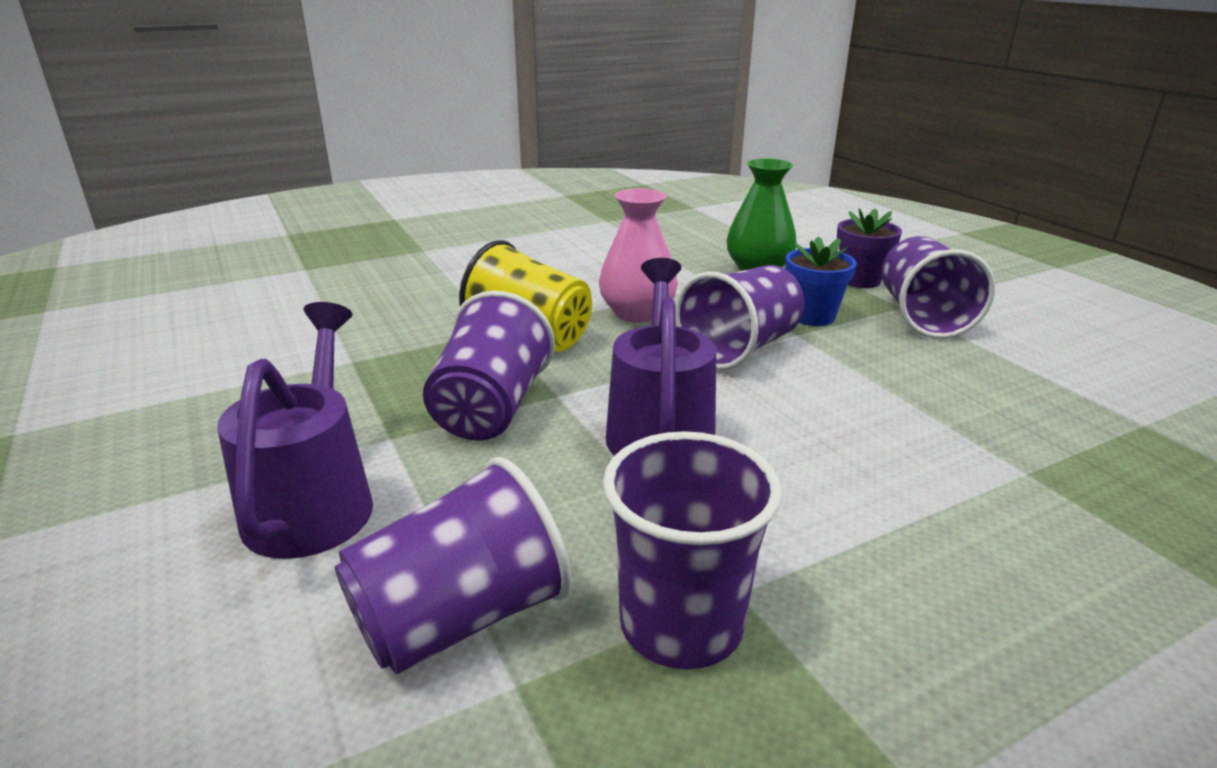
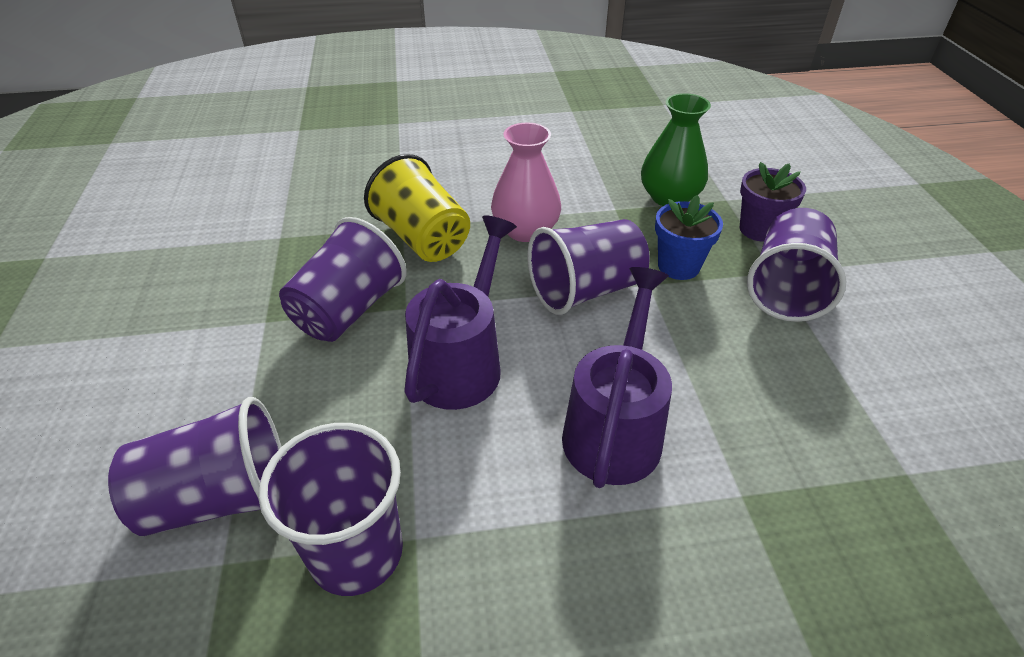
camera: 20 degrees right, 15 degrees up
(314, 500) = (187, 366): purple watering can -> purple watering can (615, 427)

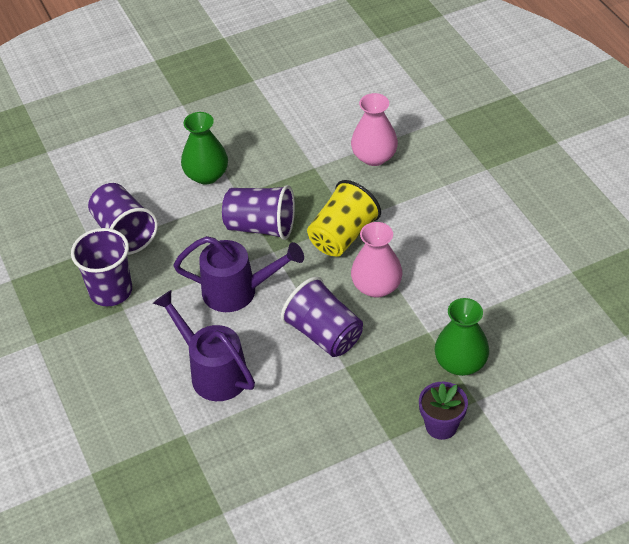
camera: 75 degrees right, 5 degrees up
(186, 349) = (206, 175): none -> green vase
(309, 187) = (374, 157): none -> pink vase
(615, 427) = (213, 371): purple watering can -> purple watering can turned 135 degrees counterclockwise
(678, 266) = (372, 380): blue flower pot -> none
(786, 289) = (372, 447): purple cup -> none

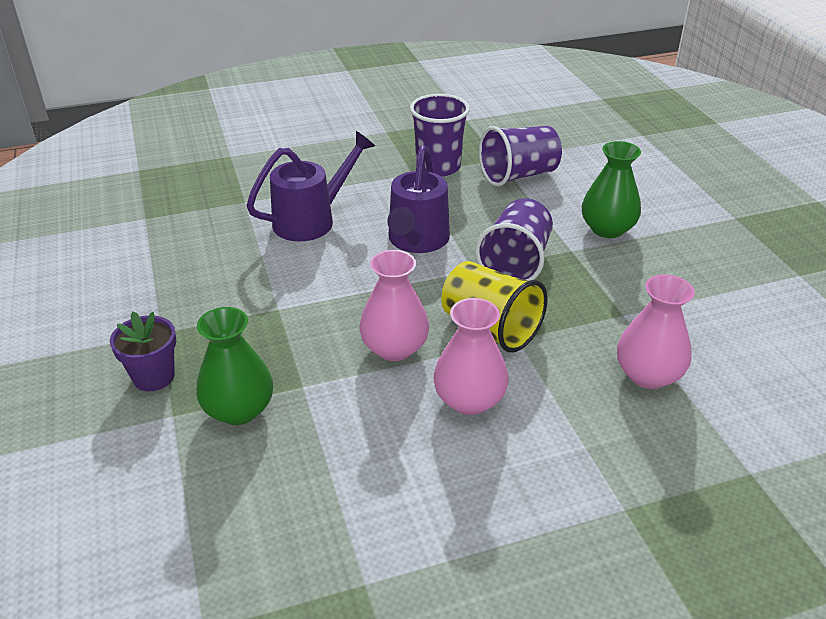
camera: 95 degrees right, 10 degrees down
(324, 334) = (332, 297): purple cup -> none
(419, 240) = (469, 400): none -> pink vase

